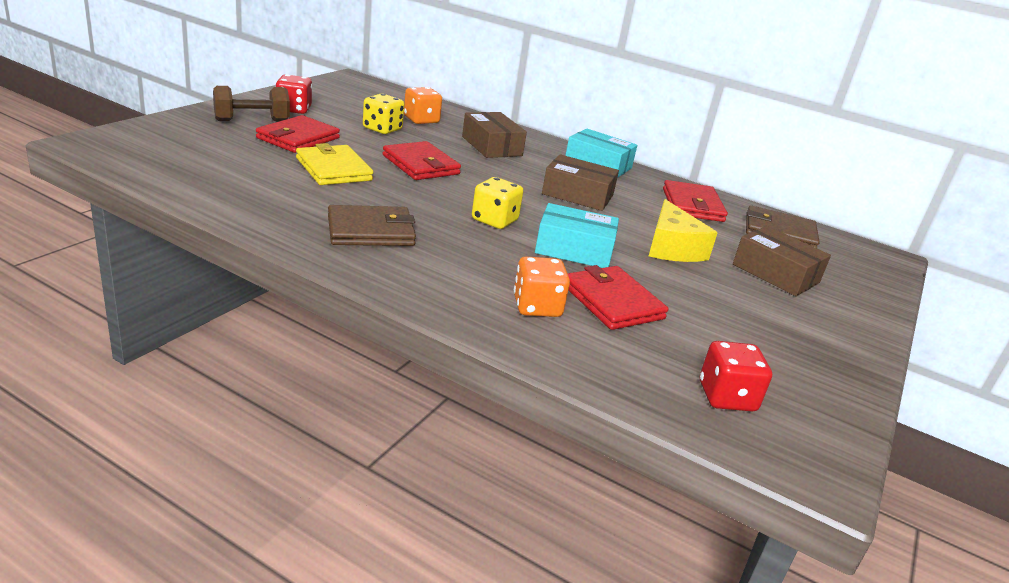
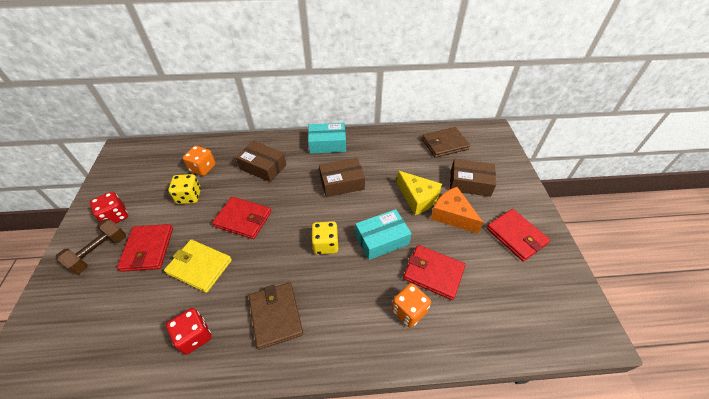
camera: 30 degrees left, 20 degrees up
(371, 231) = (276, 315): brown wallet -> brown wallet turned 60 degrees counterclockwise
(692, 205) = (395, 149): red wallet -> red wallet (516, 236)
(707, 281) = (452, 215): none -> orange cheese
(726, 397) = (531, 310): red dice -> red dice (194, 336)

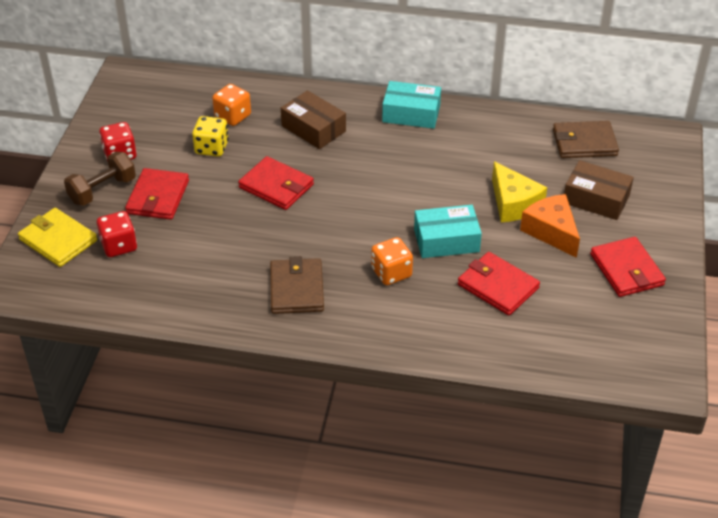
camera: 15 degrees right, 5 degrees down
(194, 336) = (205, 289): red dice -> red dice (119, 246)
(199, 266) = (217, 226): yellow wallet -> yellow wallet (58, 240)
(325, 244) = (373, 232): yellow dice -> none
(342, 183) = (416, 167): brown box -> none
(409, 311) = (452, 315): orange dice -> orange dice (391, 273)

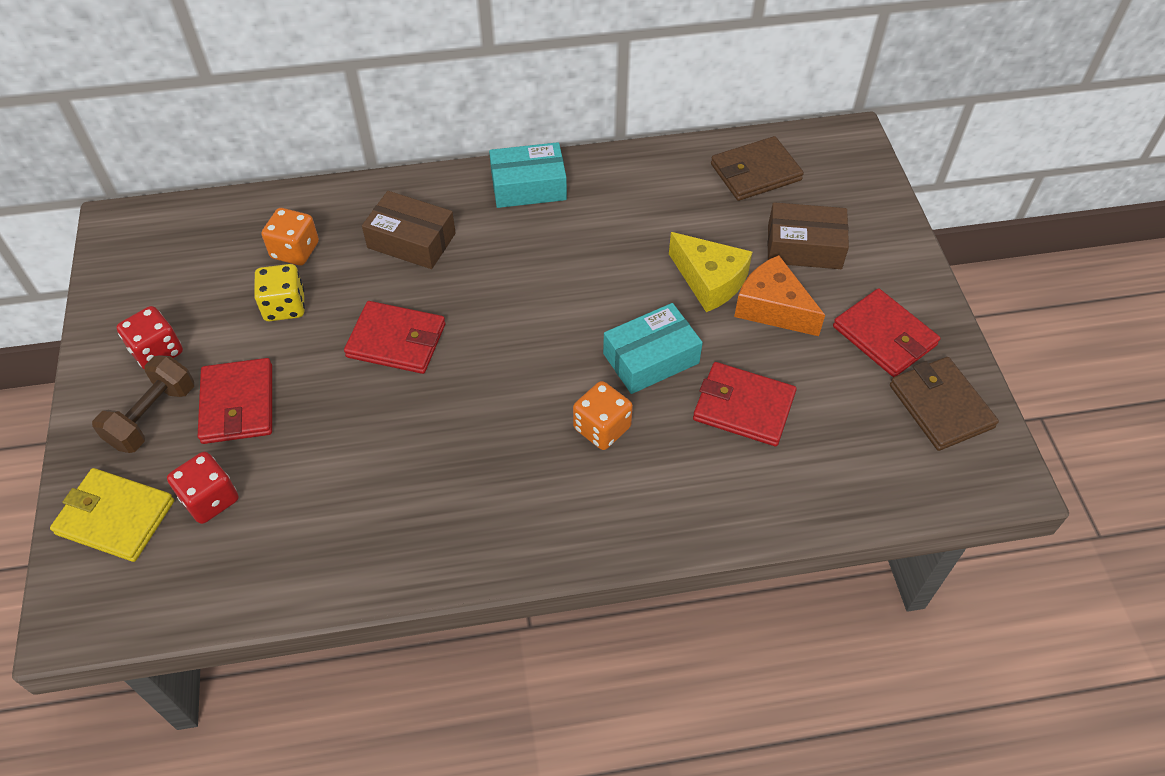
camera: 20 degrees left, 10 degrees up
(297, 289) = (488, 491): brown wallet -> brown wallet (941, 406)

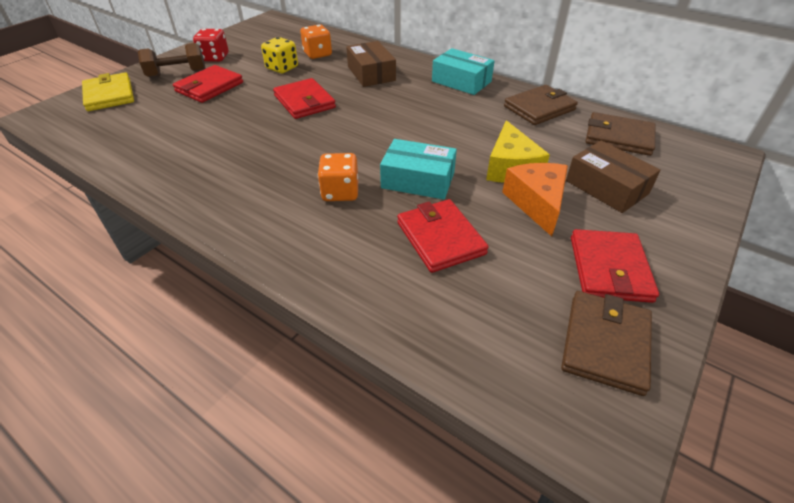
camera: 45 degrees right, 10 degrees down
(210, 499) = (144, 109): red dice -> none
(649, 177) = (539, 108): none -> brown wallet

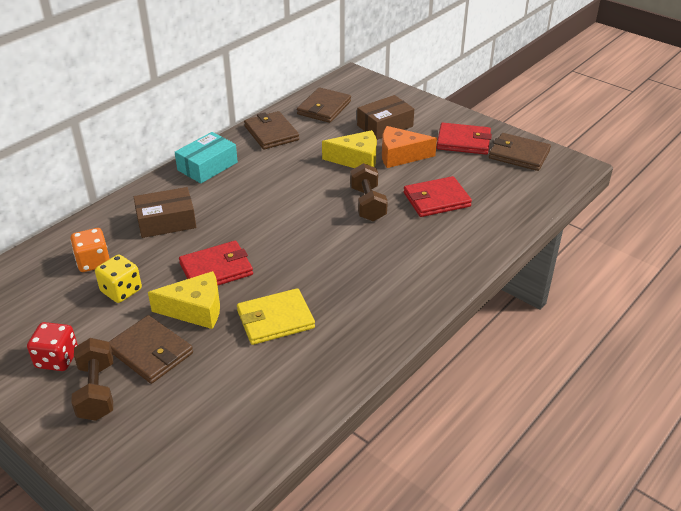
camera: 85 degrees left, 5 degrees down
(109, 95) = (136, 455): yellow wallet -> yellow wallet (275, 319)
(209, 87) = (150, 352): red wallet -> brown wallet
(253, 98) = (195, 309): none -> yellow cheese
(340, 192) = (380, 244): orange dice -> none
(418, 180) = (368, 204): turquoise box -> brown dumbbell

